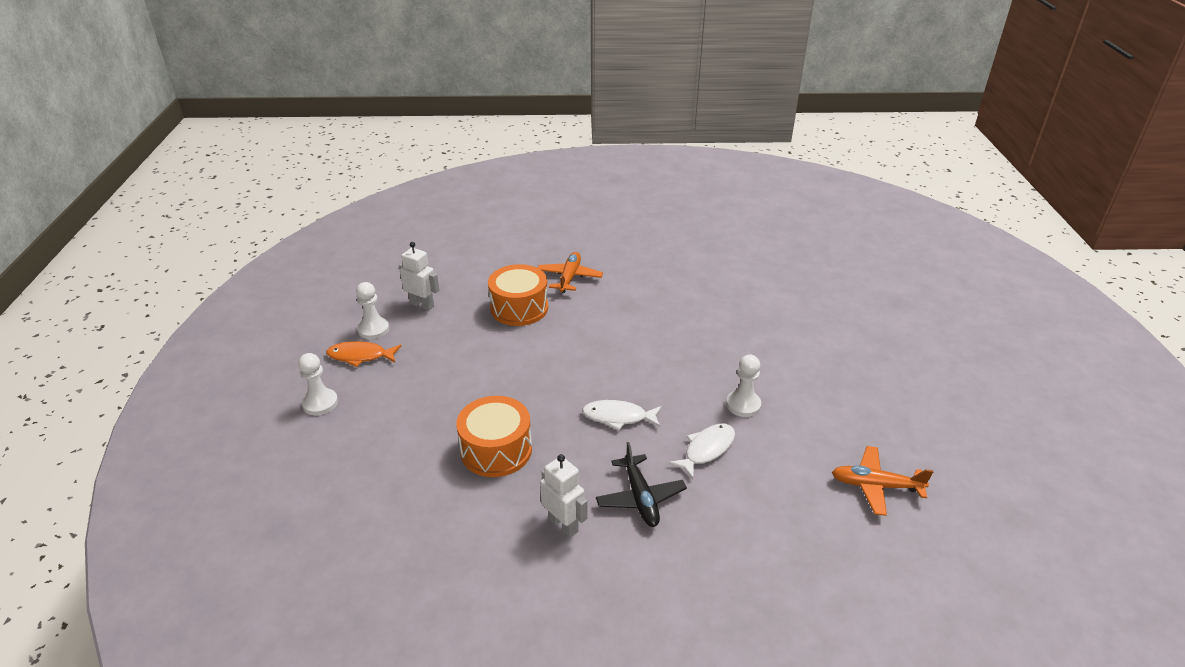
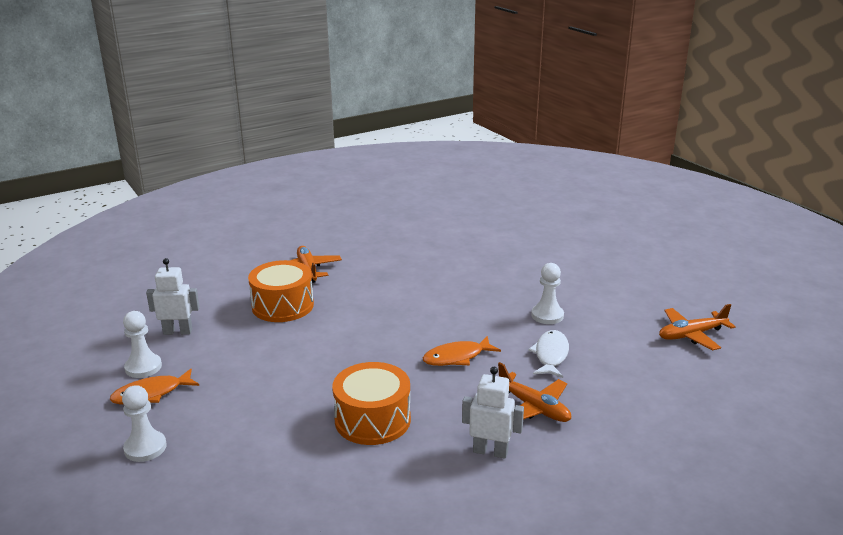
camera: 30 degrees left, 10 degrees down
(618, 417) = (457, 357): white fish -> orange fish
(640, 498) = (533, 407): black plane -> orange plane

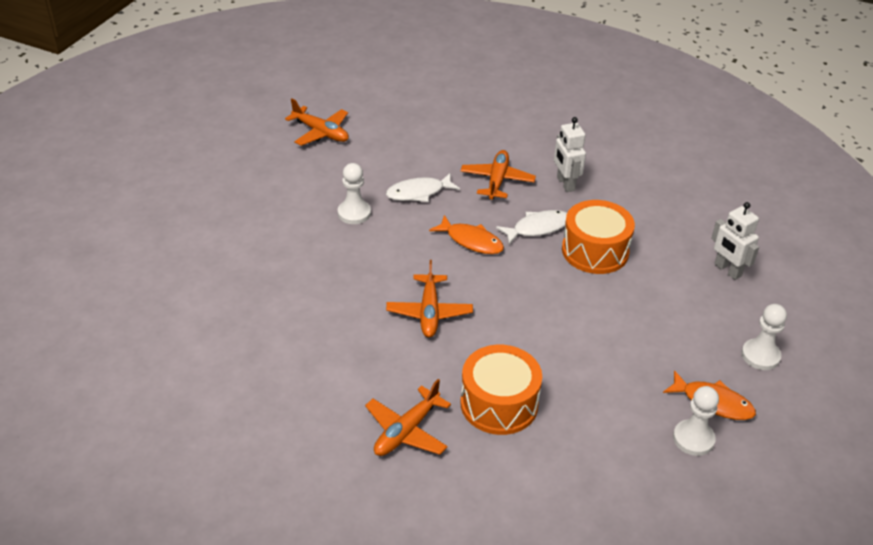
camera: 125 degrees left, 15 degrees up
(178, 331) = (622, 458): white robot -> white robot (727, 270)
(396, 310) = (429, 312): none -> orange plane
(438, 400) = (537, 228): none -> white fish

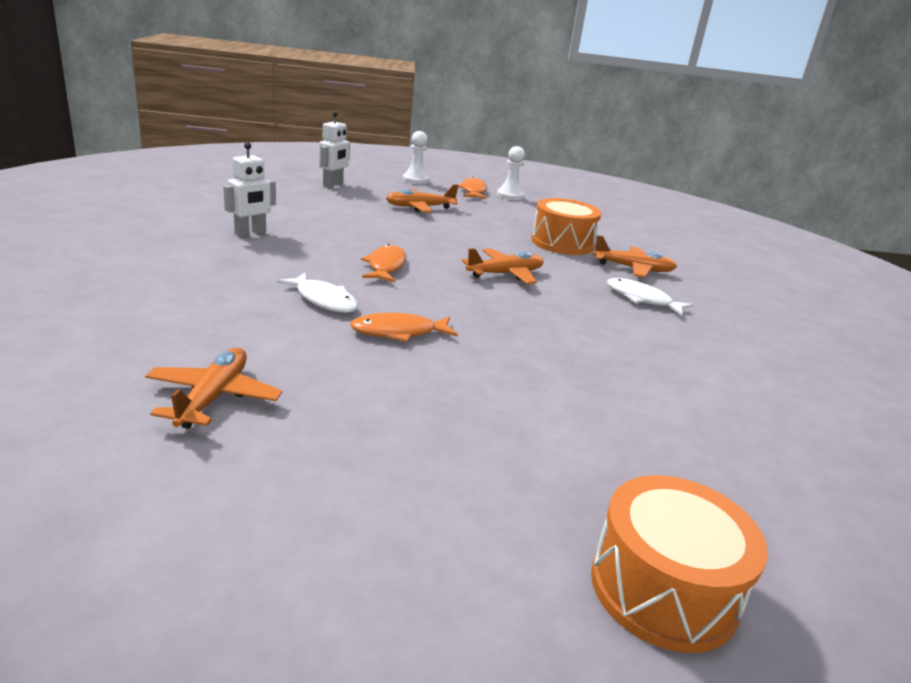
camera: 120 degrees left, 15 degrees down
(354, 213) = (399, 332): white pawn -> orange fish
(497, 180) = (266, 262): orange plane -> orange plane (419, 207)
(537, 228) = (337, 241): white fish -> white fish (642, 299)
(595, 251) = (350, 220): orange drum -> orange drum (663, 589)

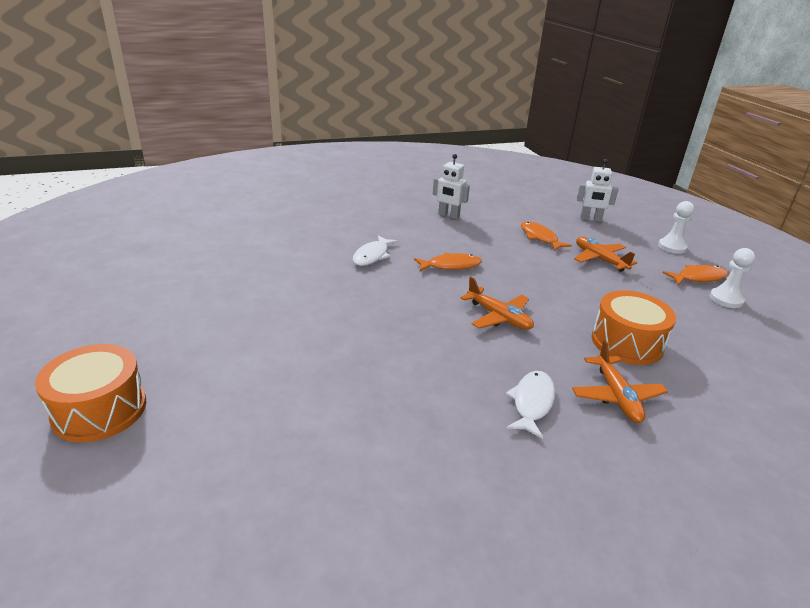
camera: 75 degrees right, 5 degrees up
(213, 397) = (241, 251): orange plane -> none
(399, 332) = (349, 287): orange fish -> orange fish (540, 237)

